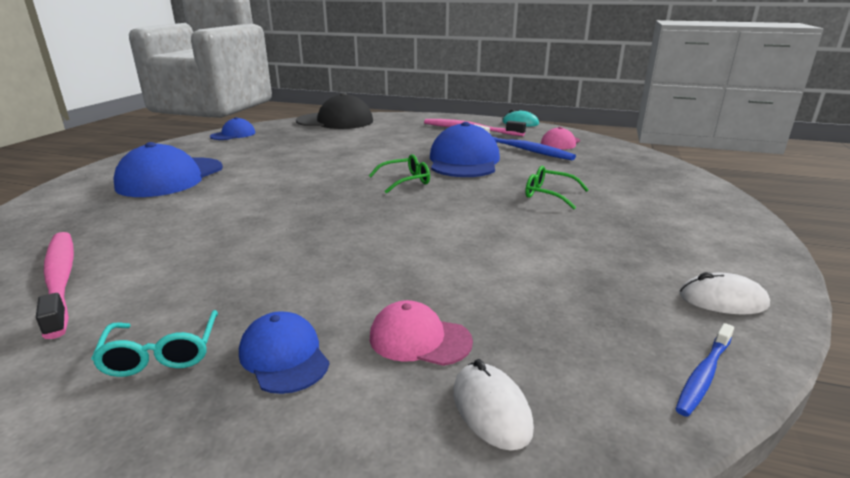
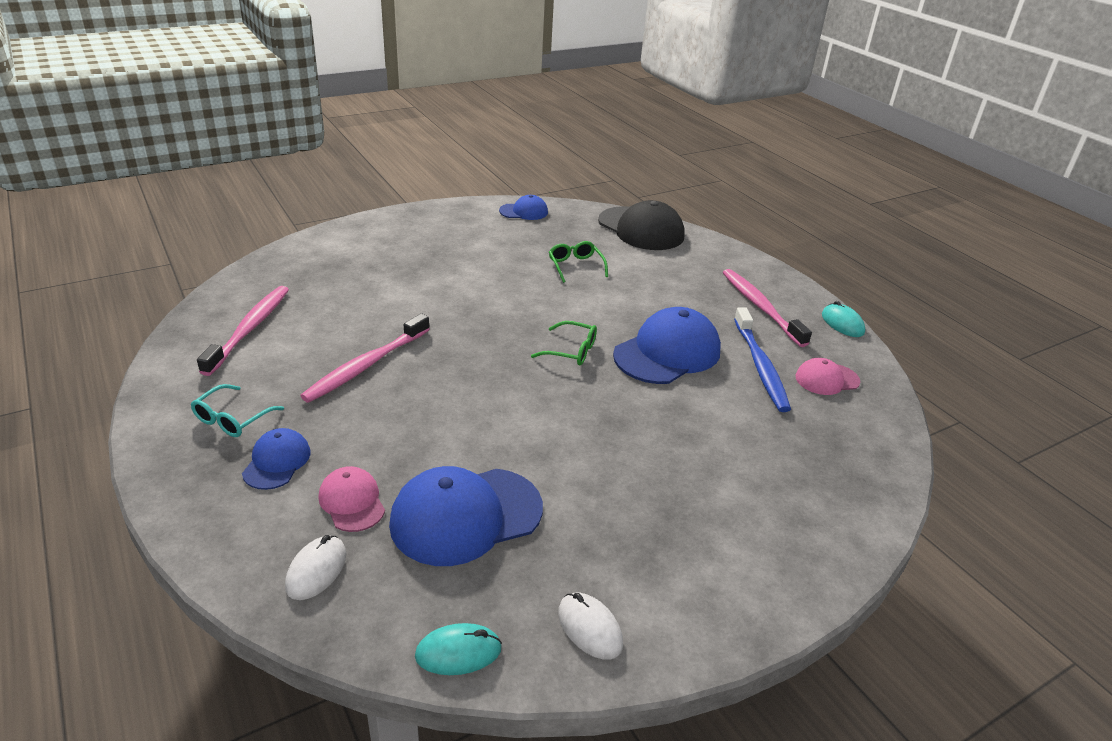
camera: 40 degrees right, 10 degrees up
(170, 177) = (411, 253): blue cap -> blue cap (465, 516)
(253, 250) = (366, 365): none -> pink toothbrush
(549, 194) = (667, 440): green glasses -> green glasses (575, 266)
(704, 375) = (458, 652): blue toothbrush -> turquoise mouse

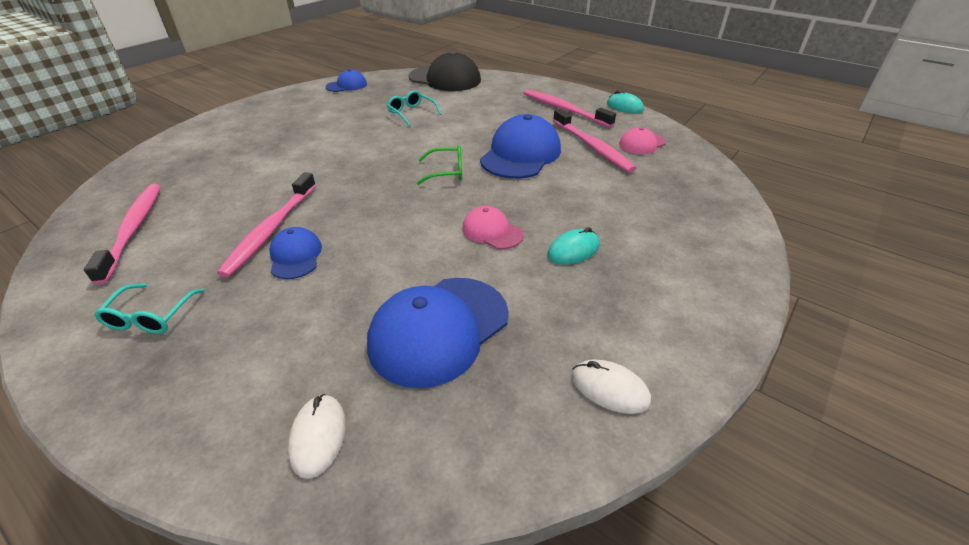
camera: 20 degrees left, 5 degrees up
(277, 462) = (220, 342): blue cap -> blue cap (295, 256)
(352, 502) = (321, 354): pink cap -> pink cap (492, 231)
(458, 652) = (510, 462): turquoise mouse -> turquoise mouse (573, 250)
(575, 266) = (411, 113): green glasses -> turquoise glasses
(760, 366) = (592, 146): blue toothbrush -> pink toothbrush

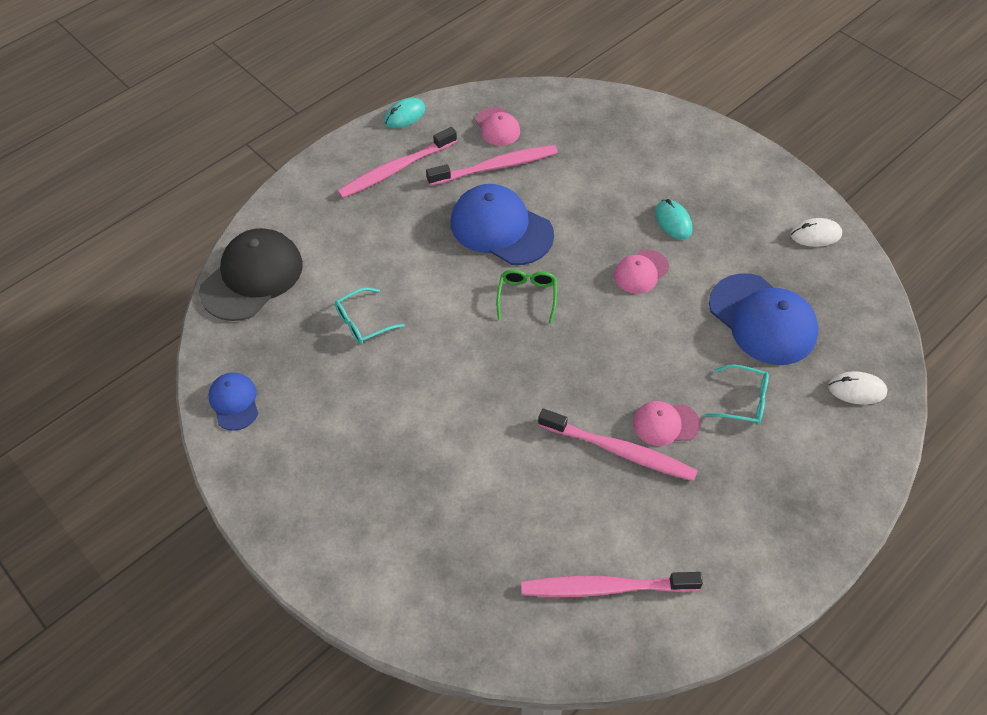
camera: 80 degrees left, 15 degrees up
(150, 317) = (744, 526): turquoise glasses -> turquoise glasses (743, 401)
(295, 256) = (665, 424): blue cap -> pink cap
(609, 389) = (815, 235): white mouse -> white mouse turned 45 degrees clockwise

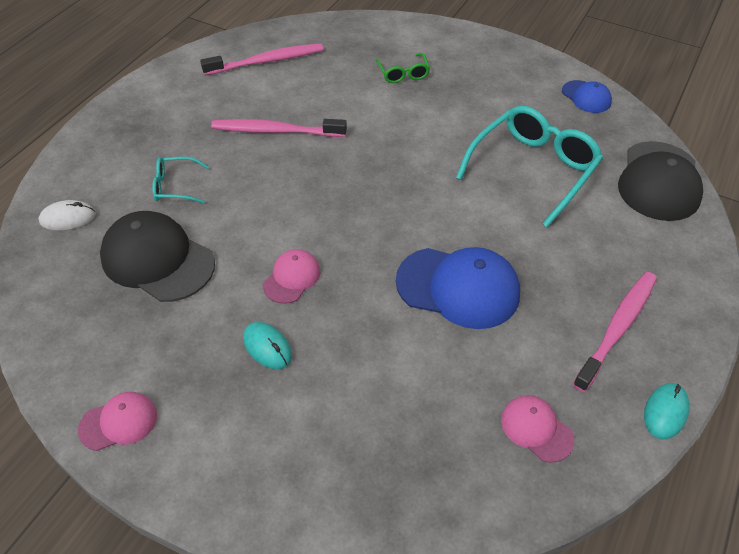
camera: 160 degrees right, 5 degrees down
(363, 322) = (533, 169): turquoise glasses -> turquoise glasses, size x2.05
(496, 167) = (505, 365): pink toothbrush -> none
(527, 296) = (398, 225): green glasses -> green glasses (403, 74)
(665, 424) = (242, 156): pink cap -> pink cap (119, 422)
(762, 319) = (157, 260): blue cap -> black cap
(815, 235) = (91, 375): white mouse -> none

